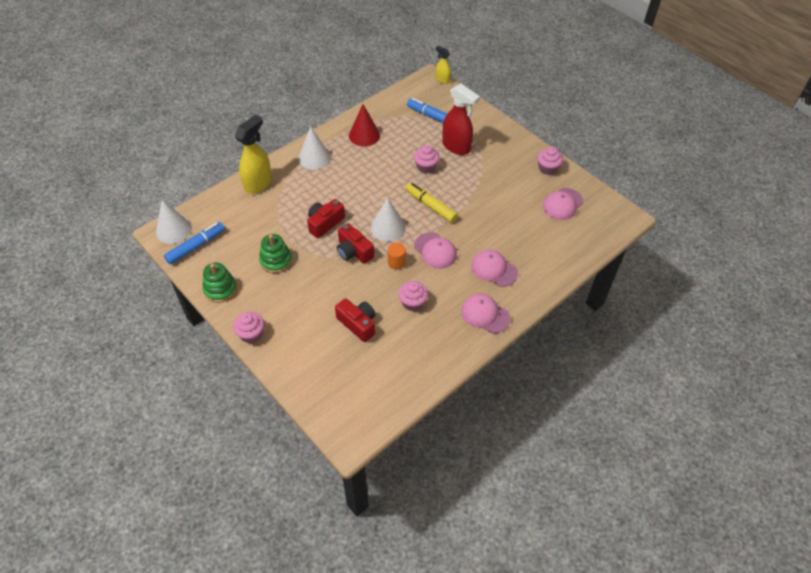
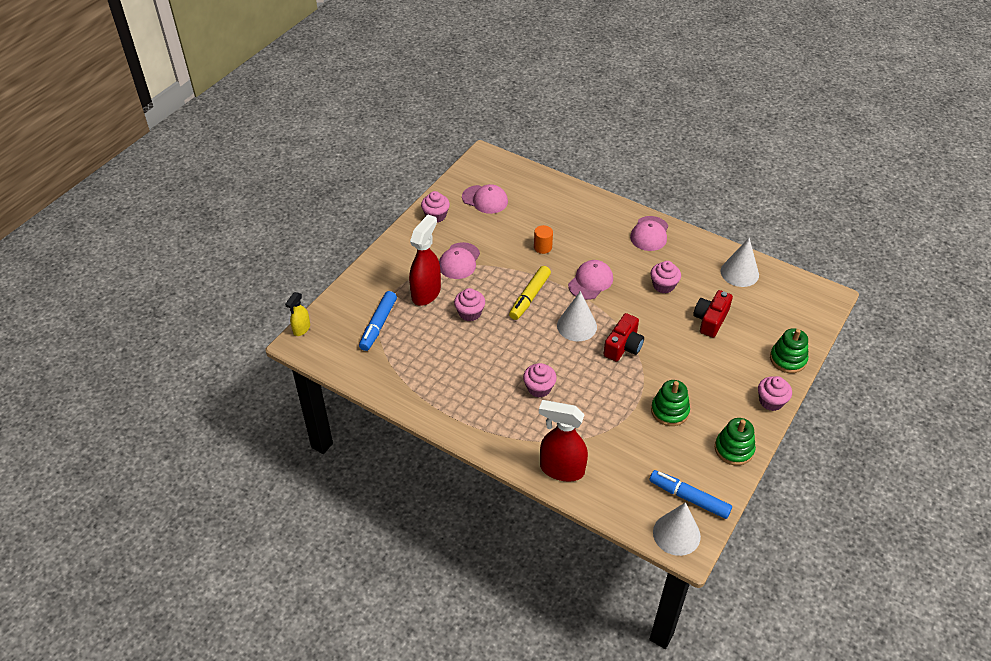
camera: 105 degrees left, 5 degrees down
(258, 184) = (561, 469): yellow spray bottle -> red spray bottle
(288, 367) = (788, 359): none -> green stacking toy
(314, 158) = (493, 424): white cone -> white cone (739, 273)
(324, 223) = (595, 382): red camera -> none
(334, 189) = (539, 388): none -> pink cupcake
(364, 135) = (434, 383): red cone -> none
(396, 262) = (620, 308): orange cylinder -> orange cylinder (542, 247)
(494, 269) = (593, 236): pink cap -> pink cap (459, 261)

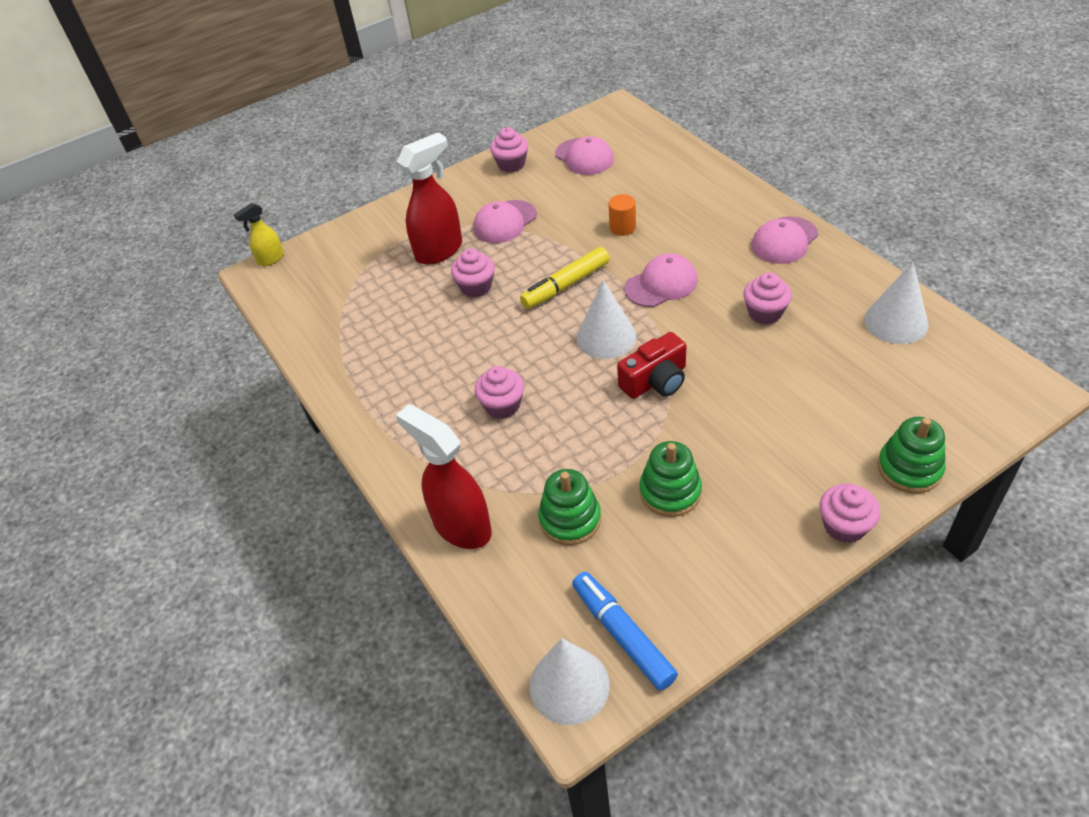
camera: 30 degrees right, 0 degrees up
(378, 325) = (358, 275): blue marker -> none
(710, 320) = (811, 377): red camera -> none
(734, 449) = (739, 582): green stacking toy -> green stacking toy (570, 519)

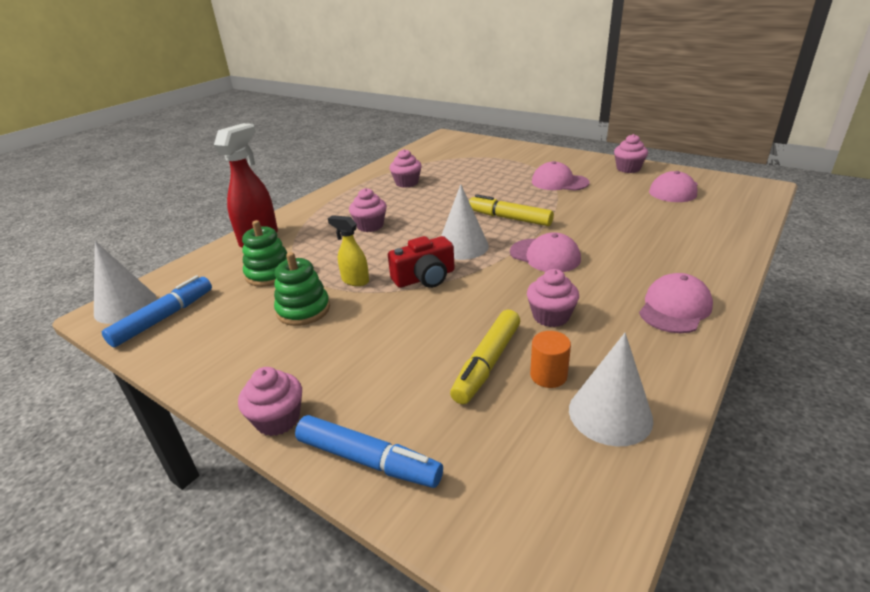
camera: 65 degrees right, 15 degrees down
(270, 259) = (460, 135): yellow spray bottle -> yellow spray bottle (355, 280)
(439, 251) = (508, 171): red spray bottle -> none
(476, 287) = (481, 190): pink cupcake -> pink cupcake (407, 183)
(622, 227) = (601, 224): orange cylinder -> orange cylinder (548, 375)
(655, 381) = (425, 278): red camera -> red camera turned 60 degrees counterclockwise
(784, 240) = (674, 308): pink cap -> pink cap turned 105 degrees clockwise
(815, 370) = (487, 363): none -> yellow marker
(909, 468) = (368, 460): green stacking toy -> blue marker

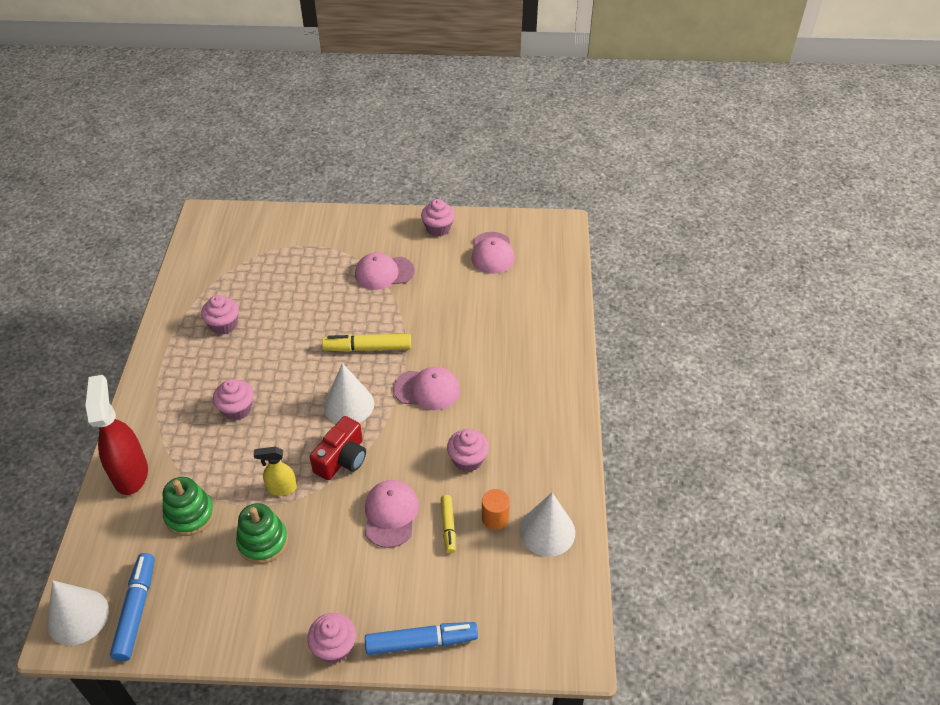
camera: 35 degrees left, 15 degrees up
(487, 363) = (448, 526): yellow marker -> yellow marker, size x0.61
(674, 308) = (548, 413): pink cap -> pink cap (390, 514)

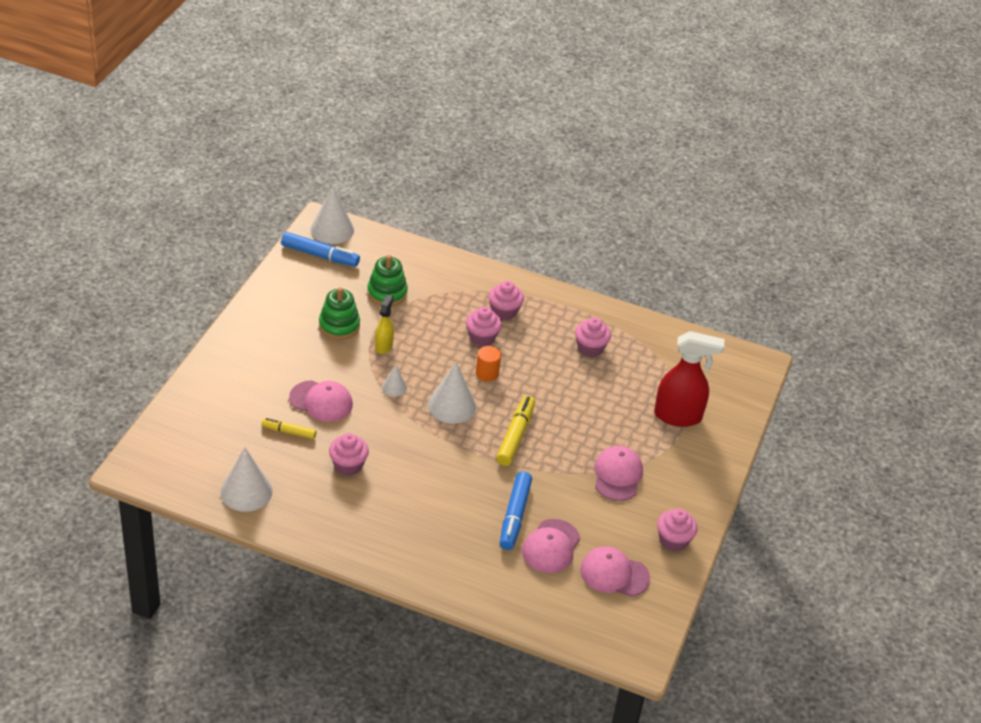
camera: 105 degrees right, 5 degrees down
(131, 473) = (445, 269): red spray bottle -> red spray bottle (678, 416)
(334, 647) = (227, 342): pink cupcake -> pink cupcake (504, 311)
(342, 458) = (394, 387): red camera -> white cone
(421, 642) = (200, 387): blue marker -> blue marker (514, 516)
(427, 389) = (443, 462): pink cap -> pink cap (551, 546)
(495, 518) = (279, 463): orange cylinder -> orange cylinder (487, 373)

